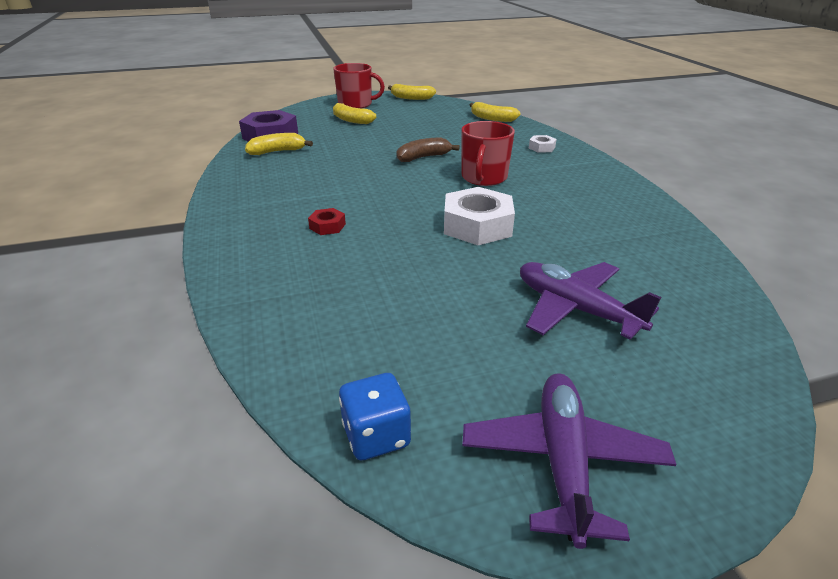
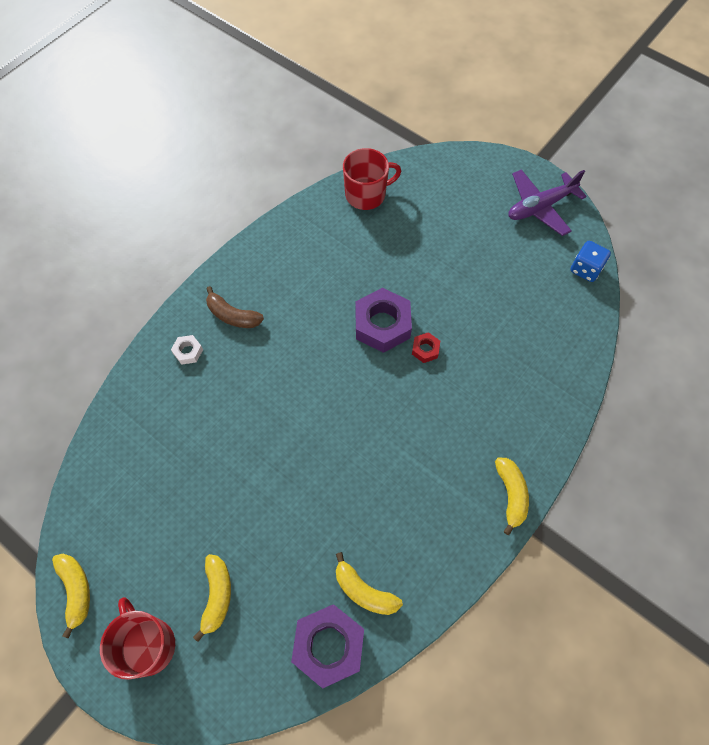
camera: 125 degrees left, 30 degrees up
(327, 226) = (459, 417): red nut -> red nut (425, 349)
(423, 157) = (282, 437): brown banana -> brown banana (232, 315)
(477, 225) = (382, 324): white nut -> purple nut
(484, 178) = (294, 363): red mug -> red mug (366, 194)
(492, 119) = (117, 440): yellow banana -> yellow banana (511, 495)
(576, 309) = (437, 236): purple plane -> none

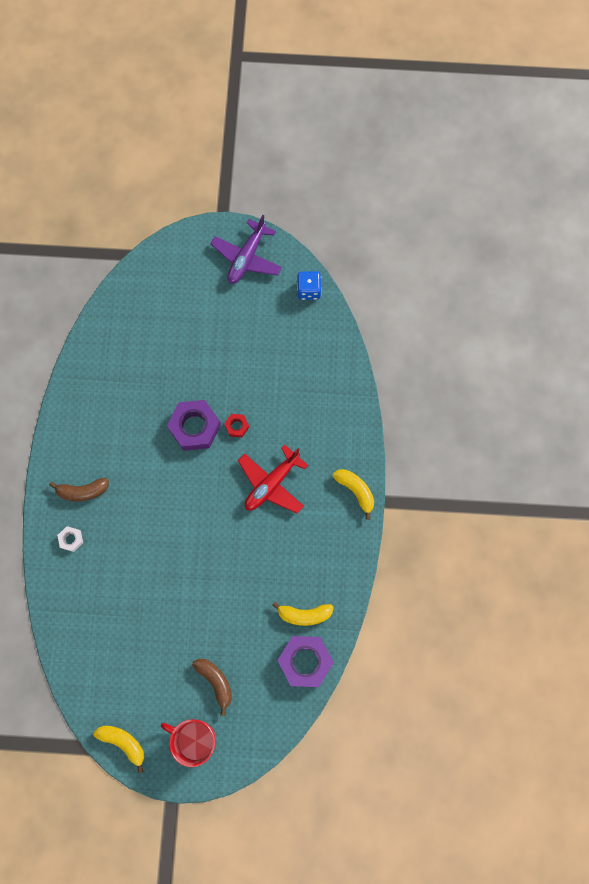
camera: 35 degrees left, 10 degrees up
(217, 596) = (215, 682): yellow banana -> brown banana
(366, 194) = (111, 329): red mug -> none
(423, 427) = (272, 483): none -> red plane

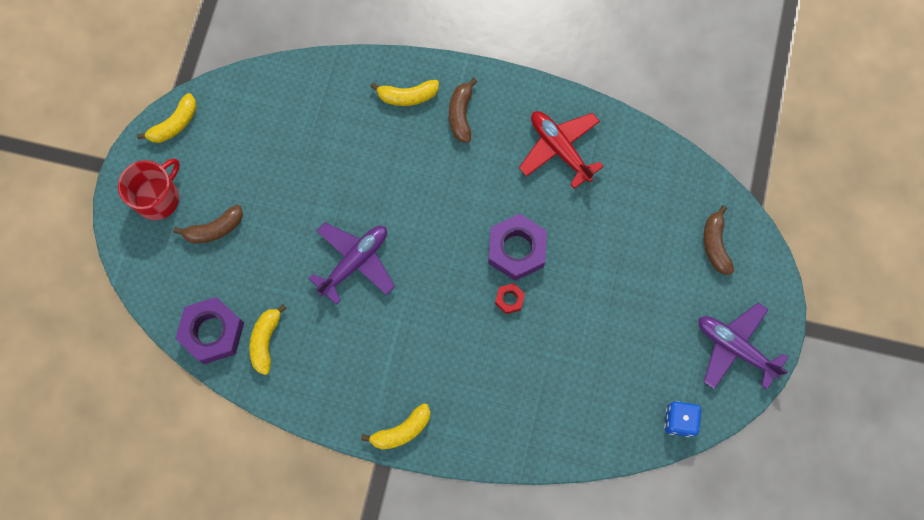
camera: 100 degrees right, 0 degrees up
(71, 539) = (407, 96): white nut -> yellow banana
(167, 280) = (715, 244): none -> brown banana
(226, 555) = (355, 262): none -> purple plane
(272, 483) = (430, 329): red plane -> red plane (560, 149)

